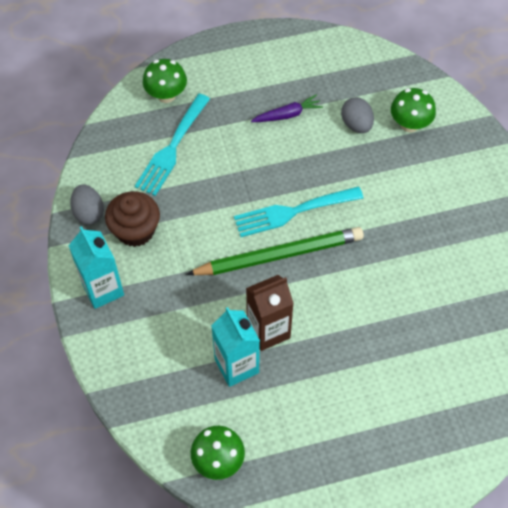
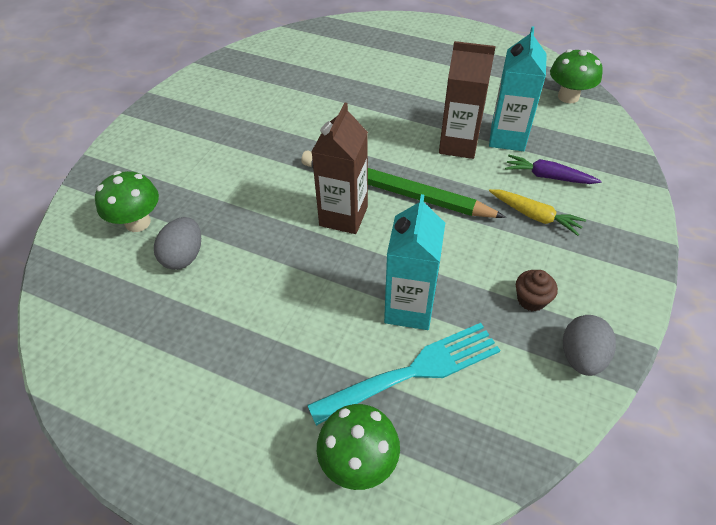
camera: 140 degrees left, 10 degrees down
(103, 289) = (606, 262): turquoise carton -> turquoise carton (409, 308)
(135, 230) = (531, 299): brown cupcake -> brown cupcake, size x0.53
(169, 297) = (535, 216): none -> yellow carrot
(287, 115) = (238, 317): purple carrot -> purple carrot (548, 176)
(292, 212) = (343, 216): turquoise fork -> brown carton

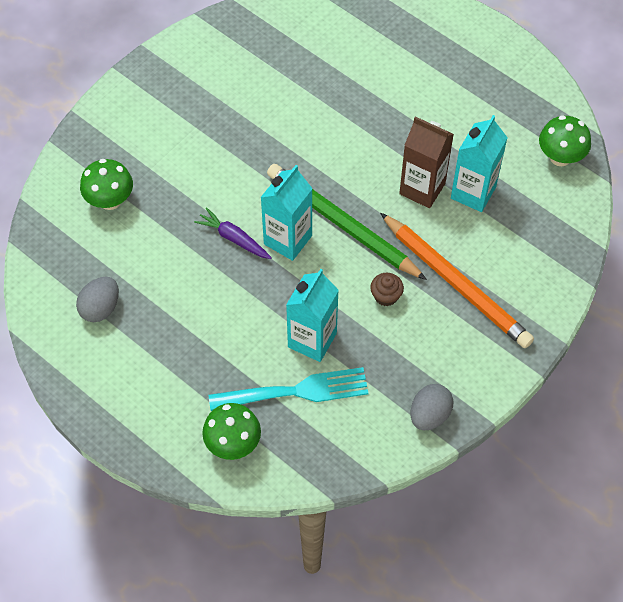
camera: 15 degrees right, 10 degrees up
(184, 256) = (143, 244): grey egg -> grey egg (100, 308)
(343, 216) = (288, 240): brown carton -> turquoise carton
(531, 299) = (414, 359): brown cupcake -> brown cupcake (386, 296)
(535, 216) = (456, 283): yellow carrot -> orange pencil
(548, 176) = (489, 246): purple carrot -> purple carrot (233, 238)

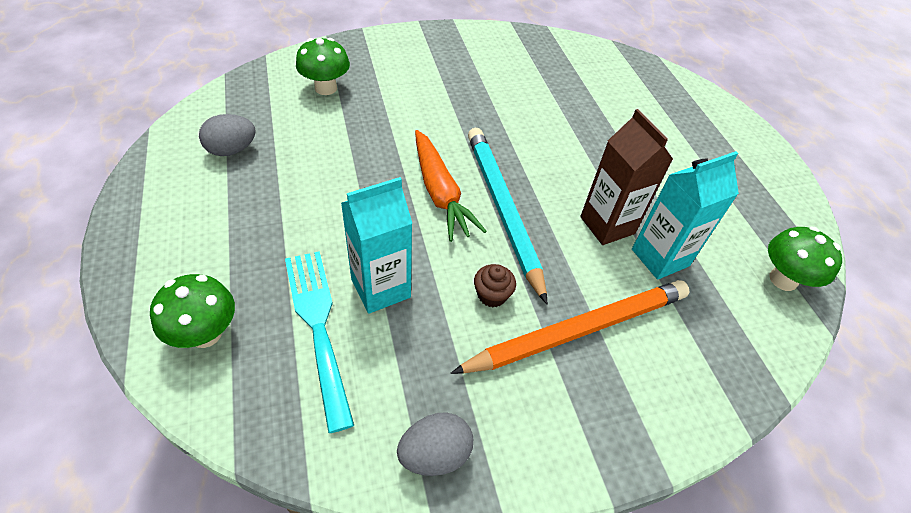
camera: 30 degrees right, 10 degrees down
(233, 238) = (394, 165): purple carrot -> none
(288, 240) = (440, 193): turquoise carton -> orange carrot
(296, 391) = (318, 325): turquoise fork -> turquoise fork turned 135 degrees counterclockwise
(342, 224) = (502, 209): green pencil -> turquoise pencil
(456, 283) = (579, 330): orange pencil -> orange pencil turned 105 degrees counterclockwise

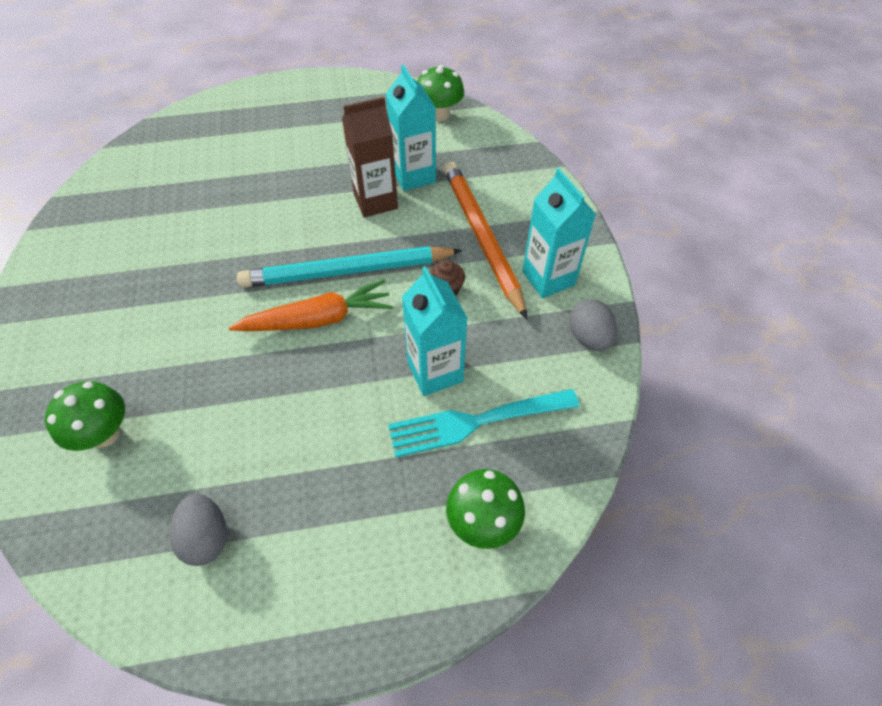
camera: 80 degrees left, 5 degrees up
(527, 407) = (548, 278): none -> turquoise carton

